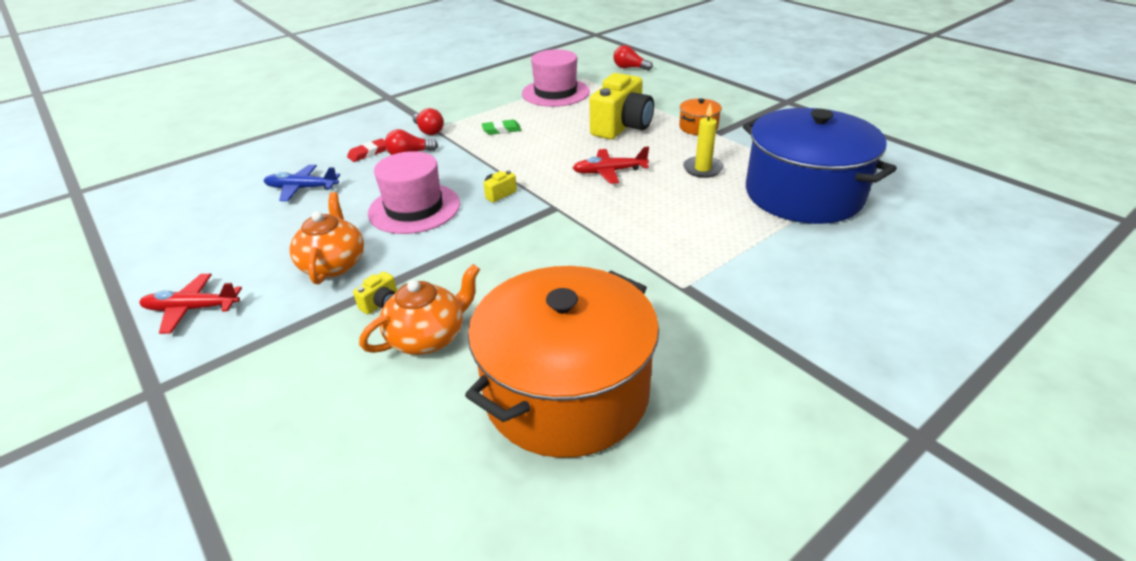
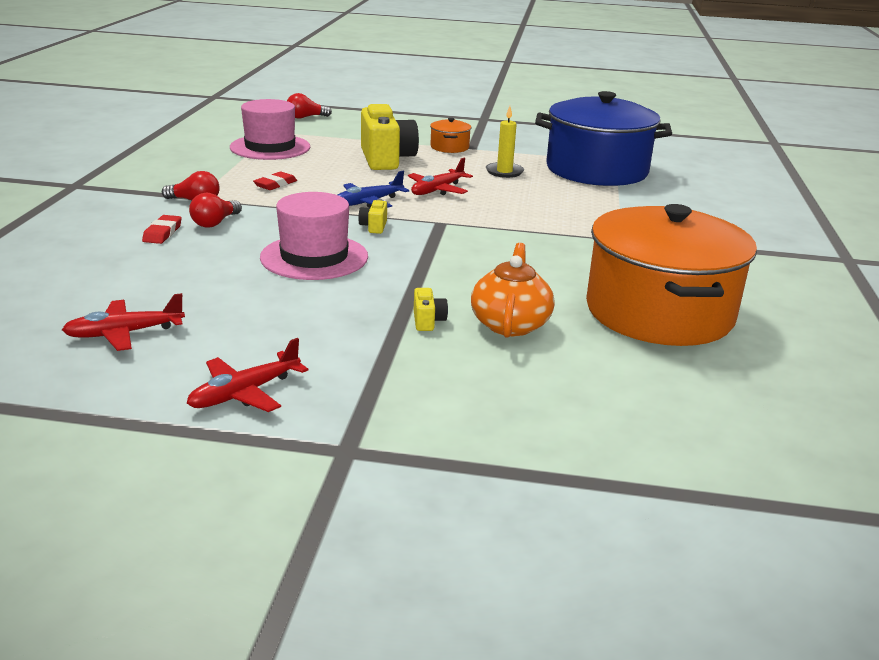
camera: 45 degrees left, 10 degrees down
(223, 229) = (125, 333): none -> red plane
(302, 188) = (148, 278): blue plane -> blue plane (368, 202)
(334, 264) = (323, 315): orange teapot -> none
(501, 130) = (275, 184): green eraser -> red eraser

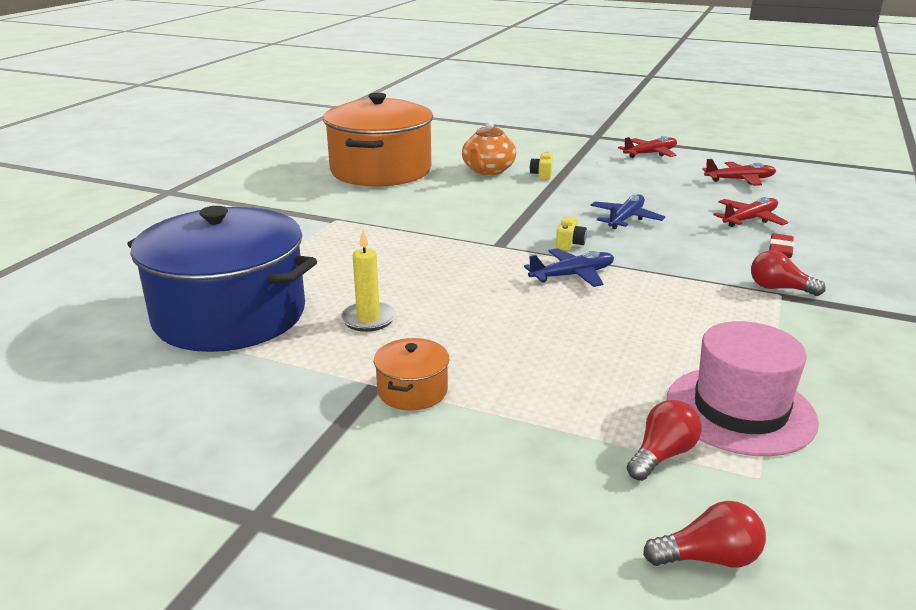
camera: 165 degrees left, 0 degrees up
(215, 223) = (735, 258): red light bulb -> red light bulb (662, 455)
(275, 184) = (693, 312): red eraser -> none
(314, 257) = (625, 219): pink hat -> blue plane
(386, 159) = (534, 360): yellow camera -> none
(438, 190) = (481, 290): red plane -> red plane (749, 219)

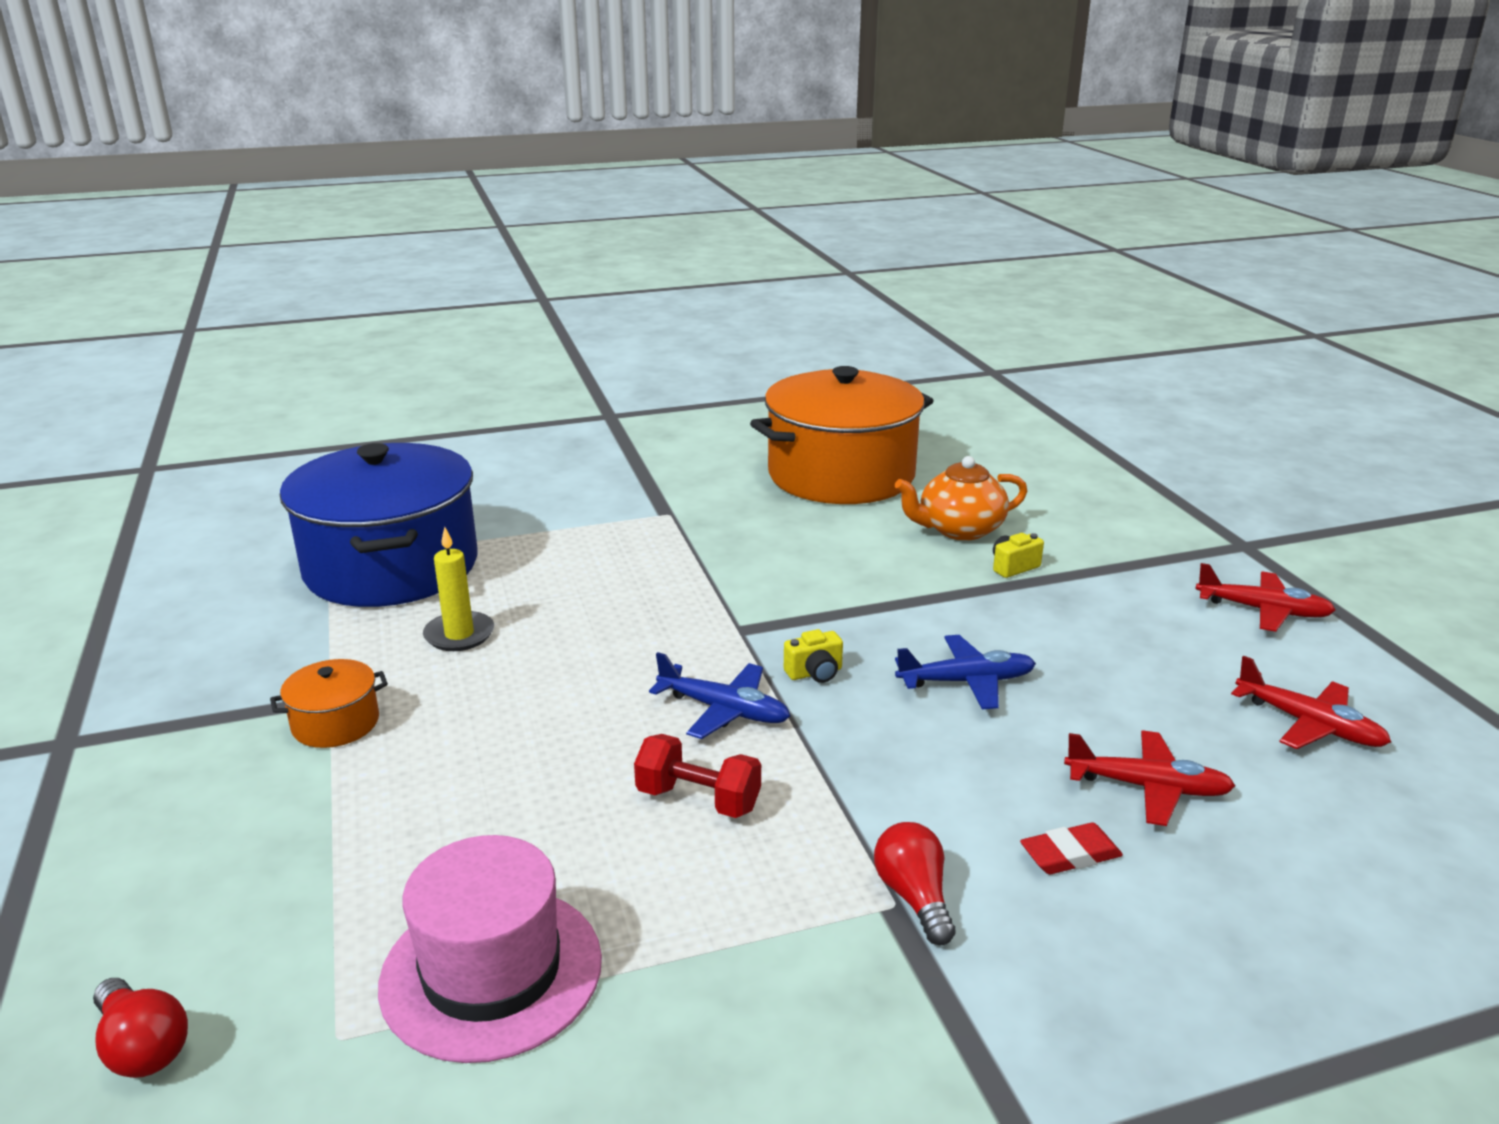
camera: 50 degrees right, 0 degrees up
(646, 308) = (698, 799): none -> red dumbbell
(662, 455) = (333, 940): red light bulb -> none

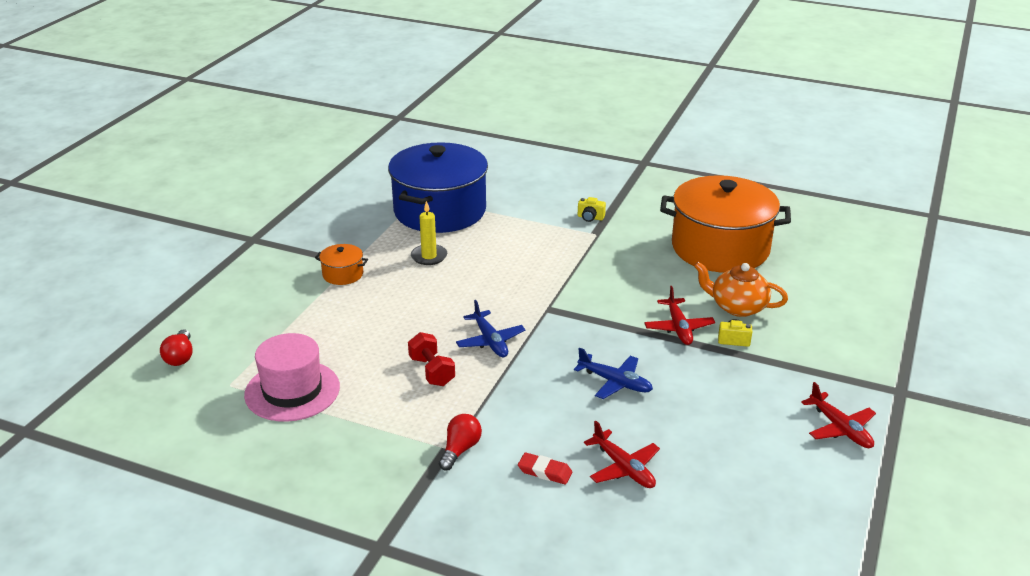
camera: 40 degrees right, 5 degrees up
(815, 673) = (552, 344): yellow camera -> yellow camera (590, 218)
(1308, 724) = (756, 488): red plane -> red plane (678, 327)

